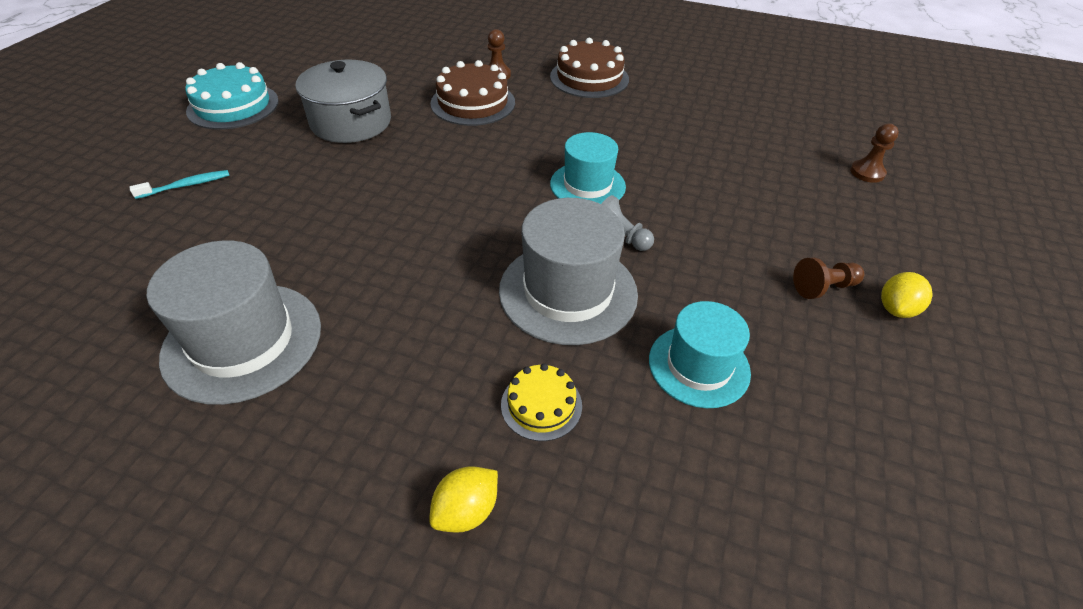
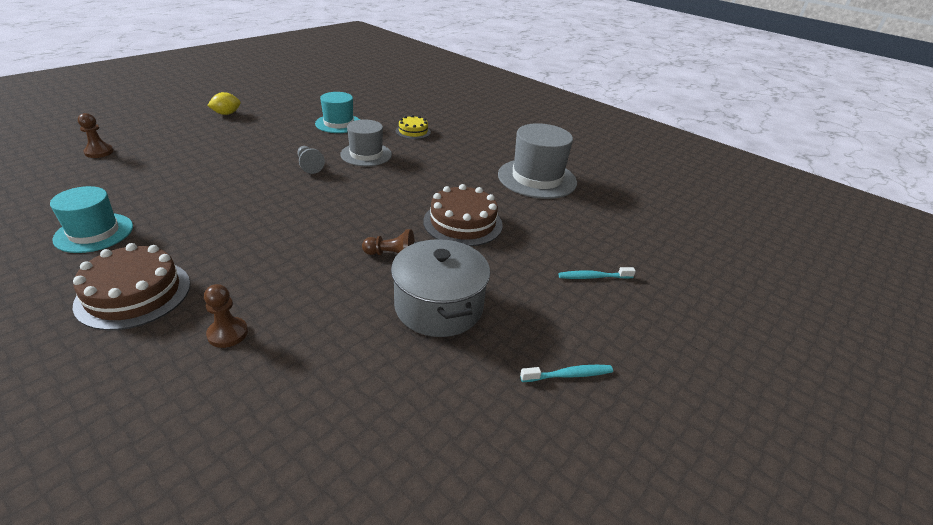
camera: 160 degrees left, 10 degrees down
(233, 106) = (569, 375): turquoise cake -> turquoise toothbrush
(466, 511) = (457, 121): yellow lemon -> none
(473, 103) = (298, 296): brown cake -> brown cake (462, 223)
(568, 291) = (366, 154): grey hat -> grey hat, size x0.66
(587, 185) = (290, 195): turquoise hat -> turquoise hat (94, 233)
(823, 287) = (243, 125): brown pawn -> brown pawn (391, 255)

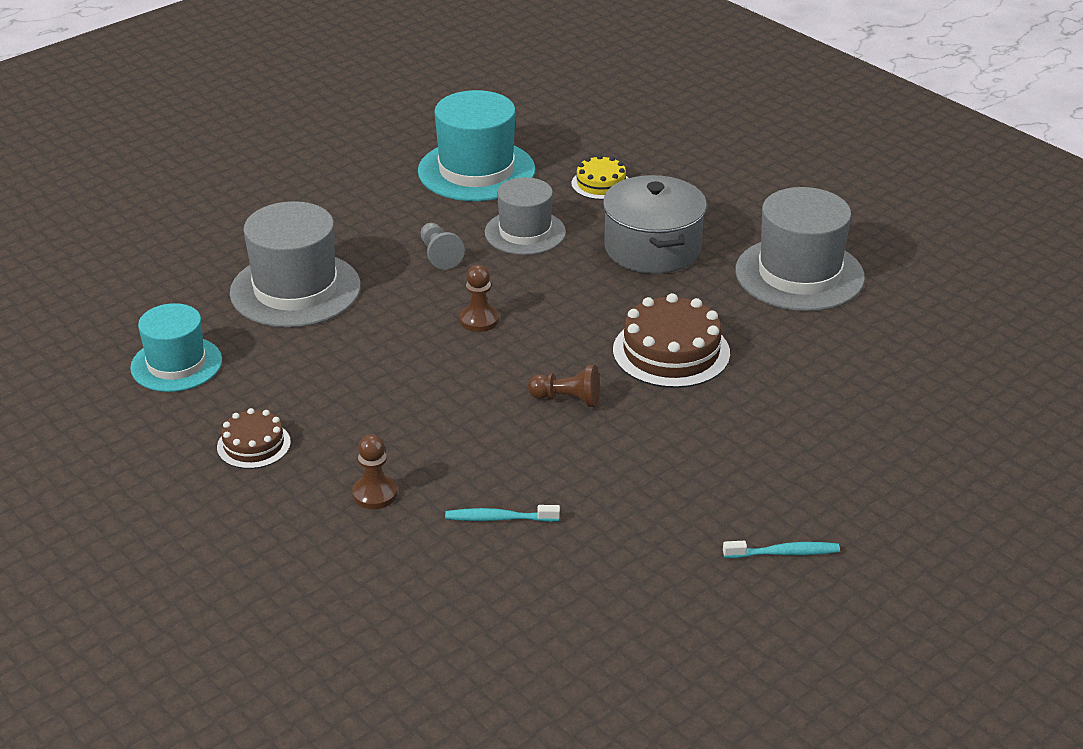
camera: 10 degrees right, 0 degrees up
(99, 152) = (131, 235): brown pawn -> brown pawn (479, 320)
(134, 294) = (253, 445): brown cake -> brown cake, size x0.58
(205, 184) = (295, 290): none -> grey hat
(226, 114) = (294, 155): yellow lemon -> none
(338, 124) = (476, 171): turquoise hat -> turquoise hat, size x1.53
(438, 306) = (629, 469): grey pot -> grey pot (652, 248)
(593, 277) = (849, 435): turquoise toothbrush -> turquoise toothbrush (499, 518)

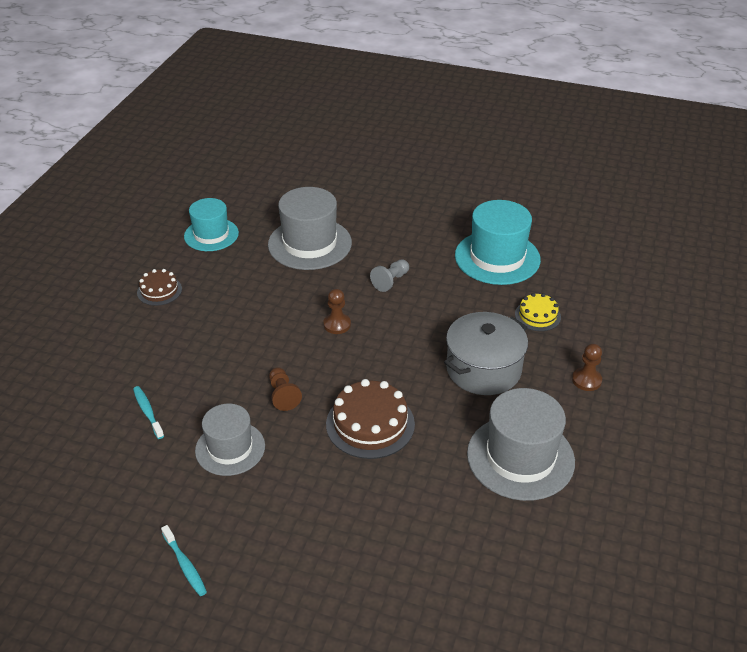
camera: 60 degrees right, 5 degrees up
(375, 494) = (142, 353): brown pawn -> brown pawn (586, 380)
(525, 232) = (447, 305): grey hat -> grey hat (230, 448)

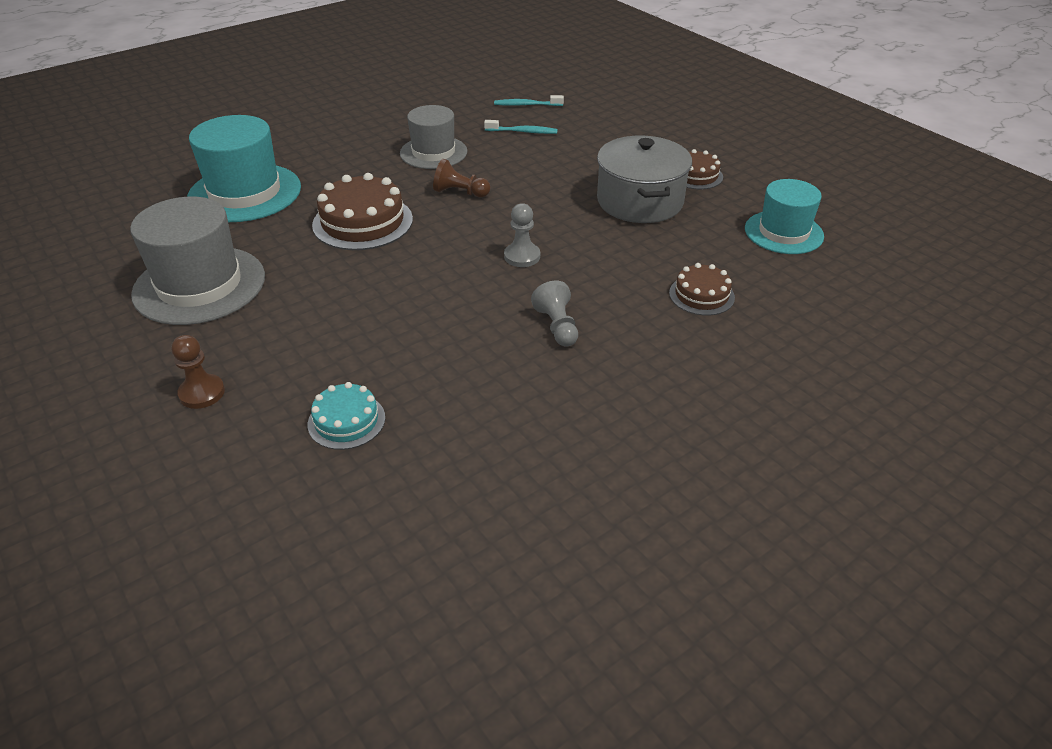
camera: 125 degrees right, 0 degrees up
(185, 565) = (354, 111): turquoise toothbrush -> turquoise toothbrush (526, 105)
(309, 244) = (701, 295): grey hat -> brown cake
(337, 324) = (522, 256): brown pawn -> grey pawn
(483, 369) = (328, 322): grey pot -> grey pot (640, 201)
(497, 257) = (504, 456): turquoise hat -> turquoise hat (245, 193)
(537, 315) = (346, 421): yellow cake -> turquoise cake

